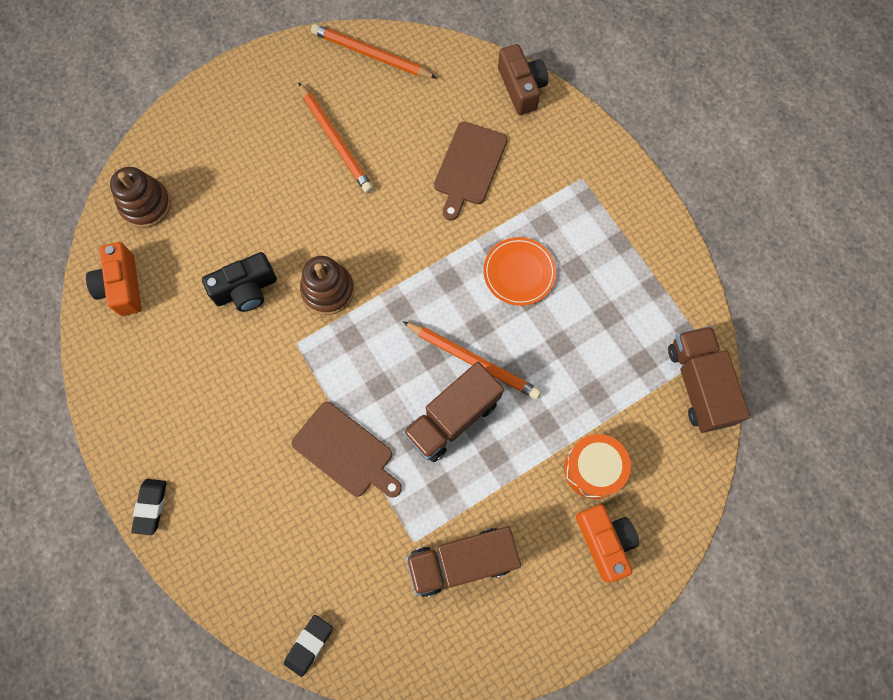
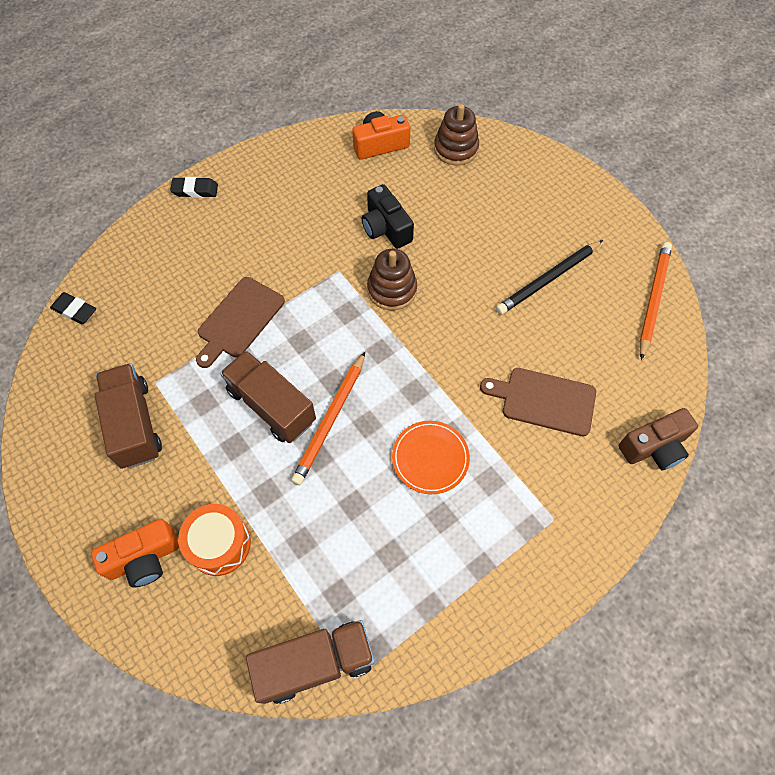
camera: 85 degrees right, 10 degrees down
(335, 140) = (548, 279): orange pencil -> black pencil

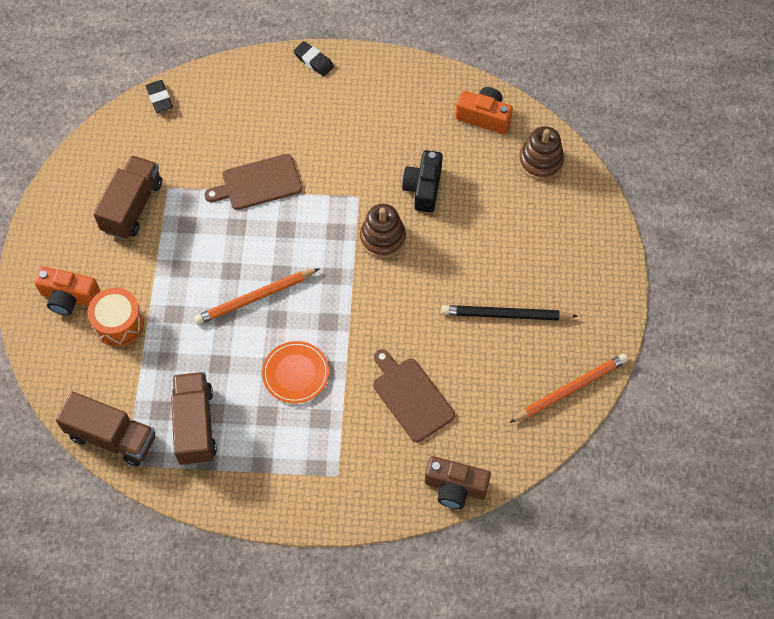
camera: 40 degrees right, 0 degrees up
(271, 406) = (226, 259): brown truck -> brown truck (195, 425)

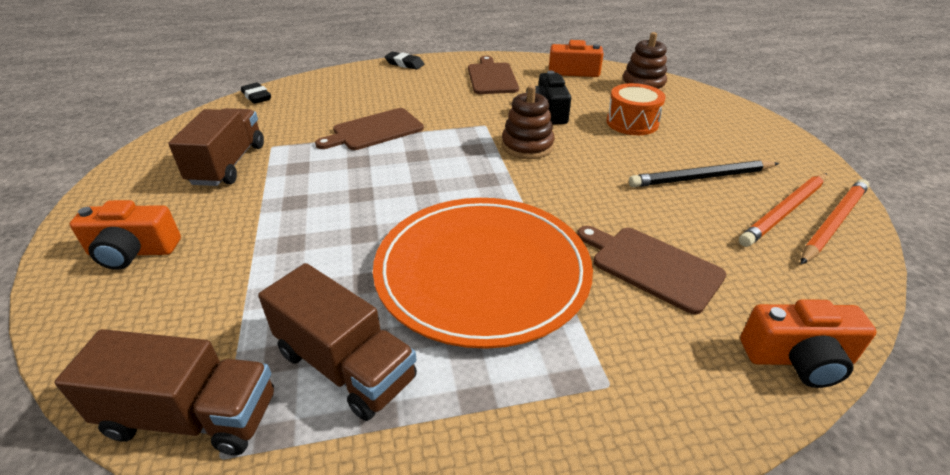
camera: 15 degrees left, 25 degrees down
(119, 323) = (208, 265): orange drum -> orange drum (632, 123)
(195, 425) = (345, 365): brown truck -> brown truck turned 150 degrees clockwise
(255, 298) = (399, 211): orange pencil -> orange pencil (784, 211)
(295, 373) = (482, 271): orange plate -> orange plate, size x2.18
(394, 110) = (491, 77): none -> brown cutting board
(455, 487) = (798, 358): brown camera -> orange camera

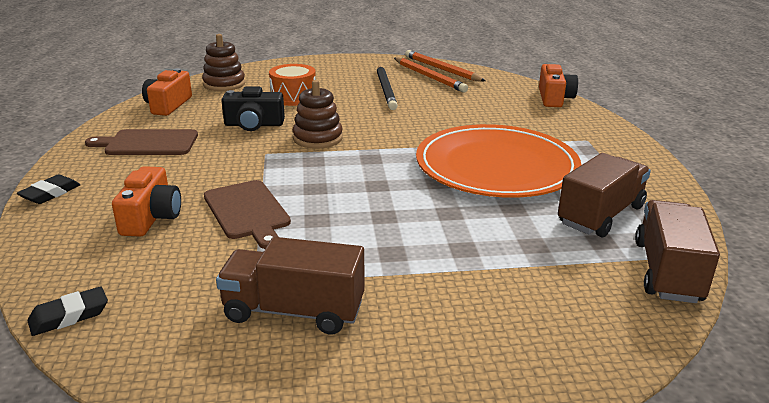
camera: 85 degrees left, 10 degrees down
(133, 251) = (482, 351): orange camera -> orange camera (151, 217)
(651, 266) = (485, 117): brown cutting board -> none

